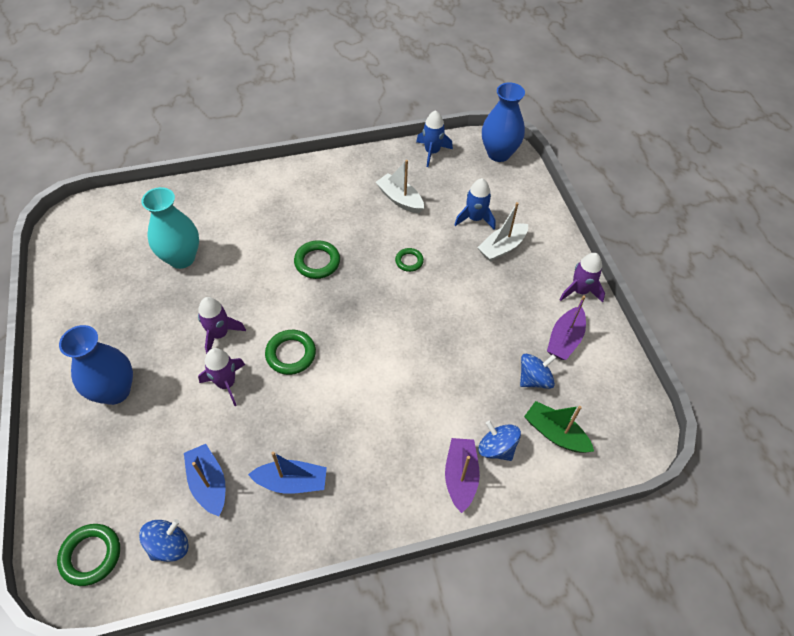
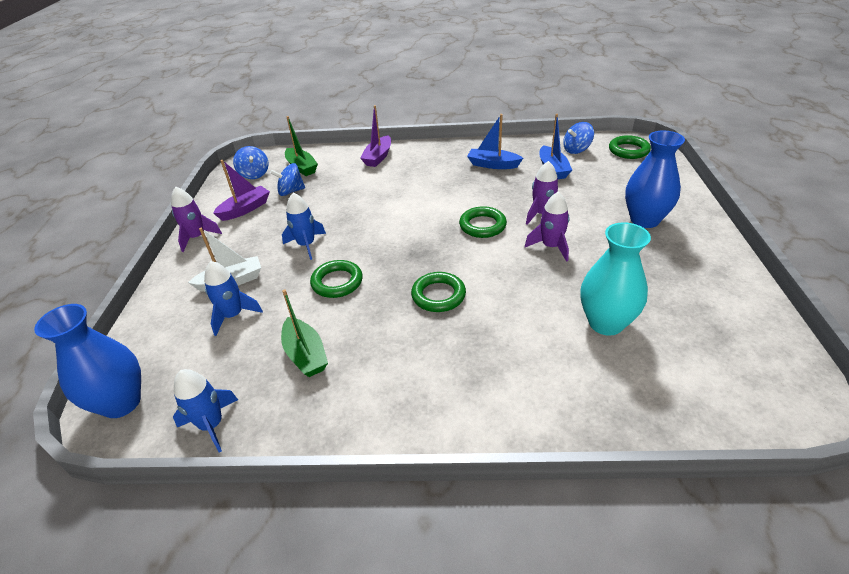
camera: 160 degrees left, 15 degrees down
(400, 199) = (305, 355): white boat -> green boat
(409, 261) = (337, 282): green ring -> green ring, size x1.61
(462, 298) = (306, 245): none -> blue rocket
(497, 448) = (346, 165): blue spinning top -> blue spinning top (254, 174)

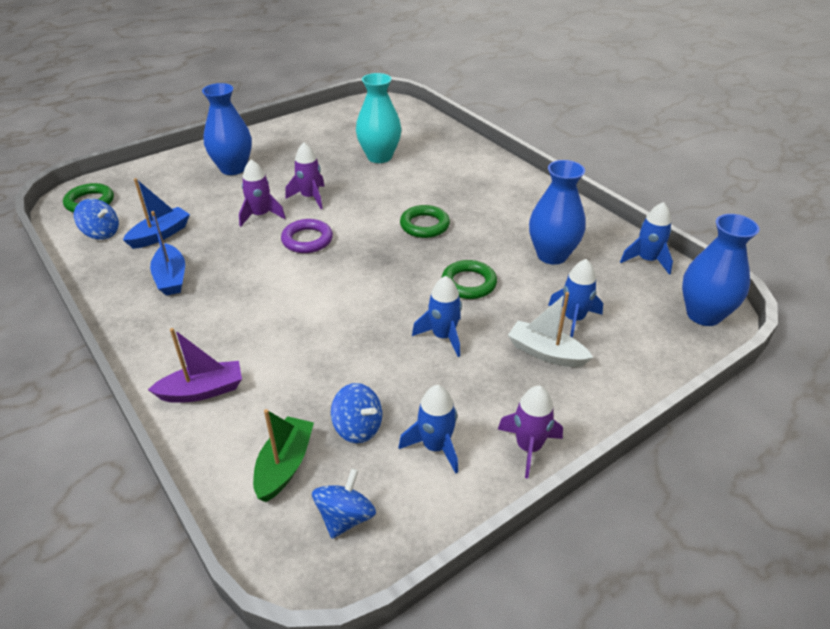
camera: 130 degrees left, 0 degrees up
(245, 209) = (435, 446): purple boat -> blue rocket
(305, 355) = (552, 255): green boat -> blue vase
(482, 225) = (307, 240): green ring -> purple ring

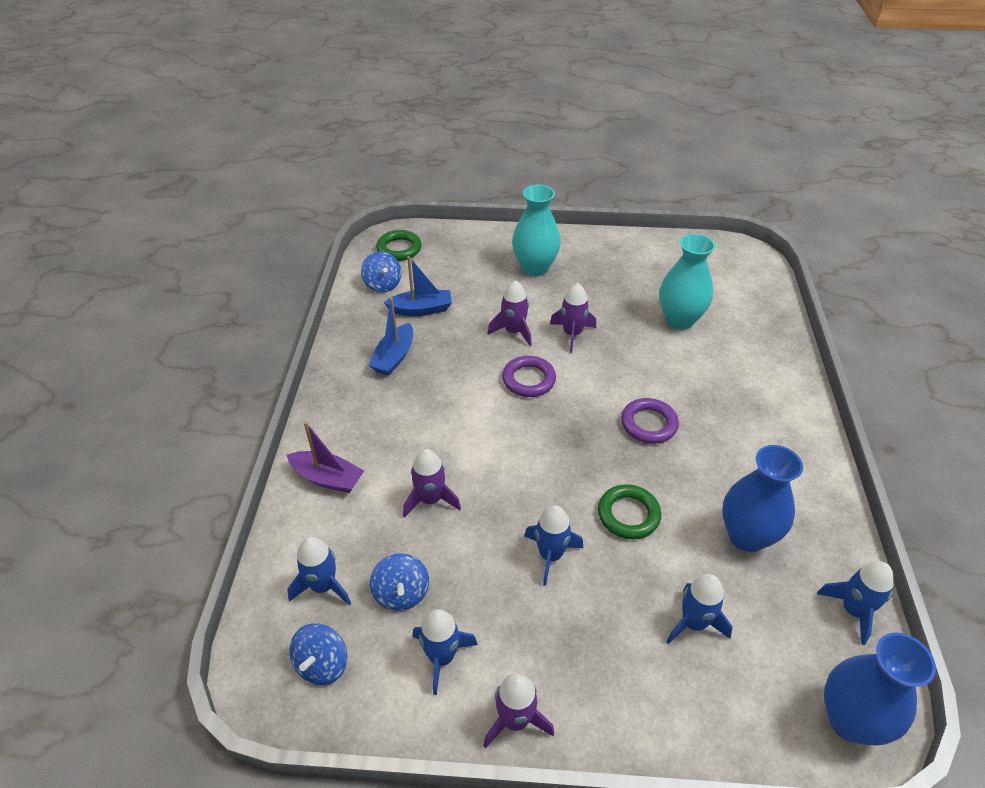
camera: 40 degrees right, 5 degrees up
(233, 168) = (535, 268): blue vase -> turquoise vase
(285, 465) = (323, 586): green boat -> blue rocket
(313, 354) = (430, 499): none -> purple rocket
(345, 517) = (322, 664): blue spinning top -> blue spinning top turned 135 degrees clockwise
(424, 225) = (648, 424): green ring -> purple ring
(546, 353) = (627, 639): white boat -> none

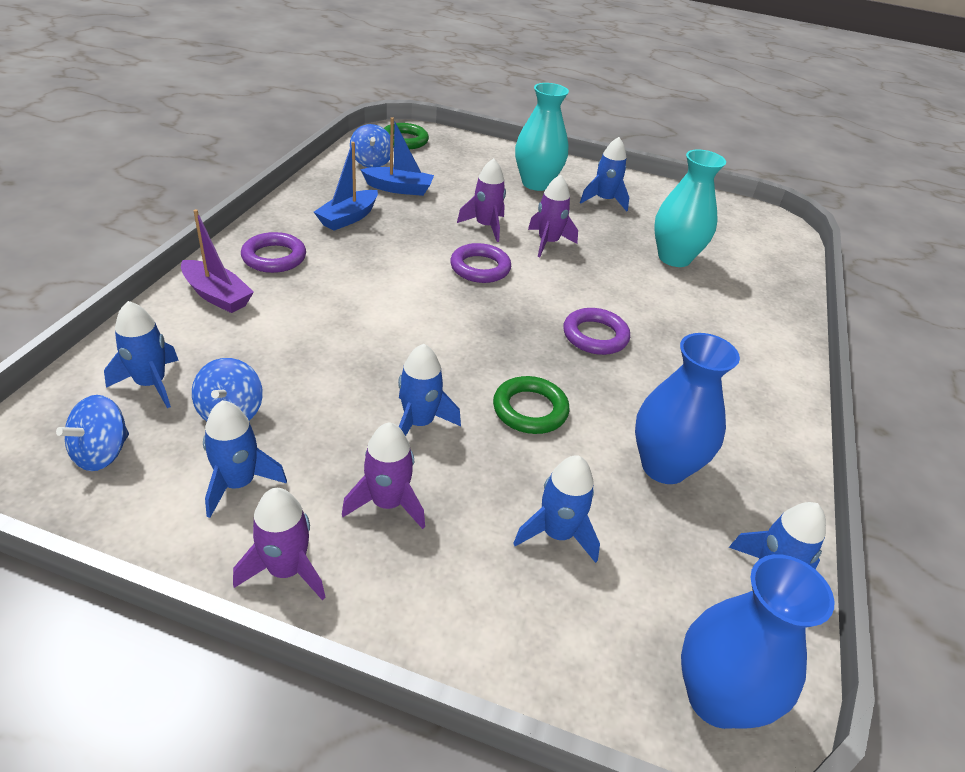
camera: 10 degrees right, 5 degrees down
(353, 421) = (274, 257): none -> purple ring
(430, 499) = (314, 340): purple rocket -> purple rocket (387, 503)
(599, 271) = (604, 200): none -> blue rocket

